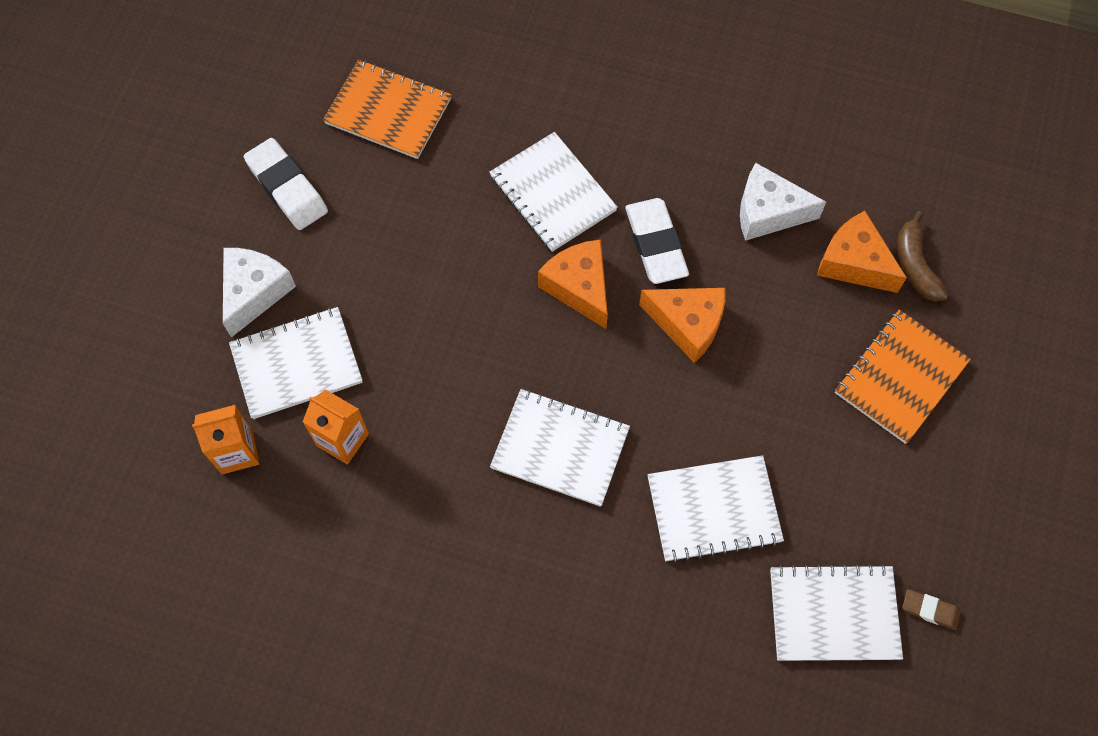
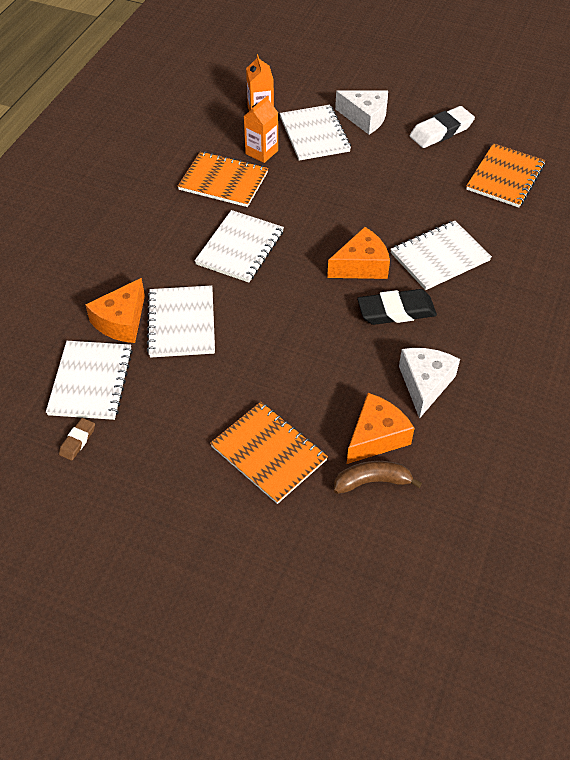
camera: 95 degrees right, 15 degrees down
(415, 490) = (223, 181): none -> orange notebook
(656, 244) = (396, 311): white eraser -> black eraser
(688, 324) = (327, 323): orange cheese -> orange cheese (121, 321)

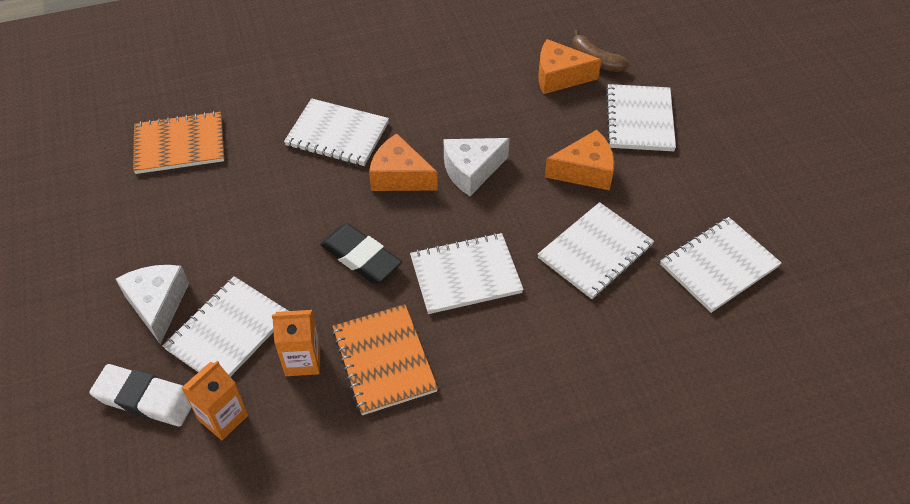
camera: 130 degrees left, 0 degrees up
(77, 441) = (769, 230): brown eraser -> none
(121, 321) = (643, 296): orange cheese -> orange cheese (585, 171)
(268, 453) = (639, 119): orange notebook -> white notebook
(396, 311) = (430, 127): black eraser -> black eraser (361, 257)
(425, 384) = (485, 77): white cheese -> white cheese (471, 171)
(441, 131) = (135, 227): white eraser -> white eraser (145, 399)

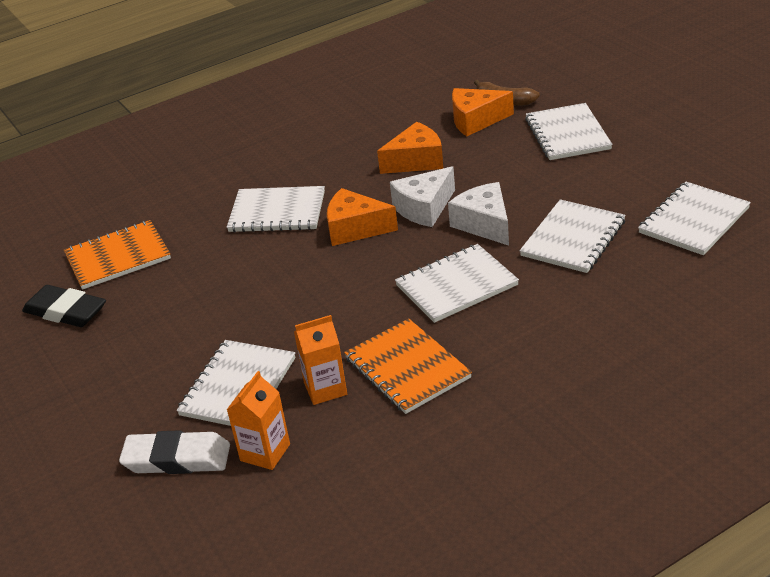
camera: 10 degrees left, 15 degrees down
(158, 305) = (154, 384): white cheese -> white cheese (484, 224)
(361, 257) = (346, 297): black eraser -> black eraser (66, 311)
(585, 171) = (534, 183): orange cheese -> orange cheese (416, 161)

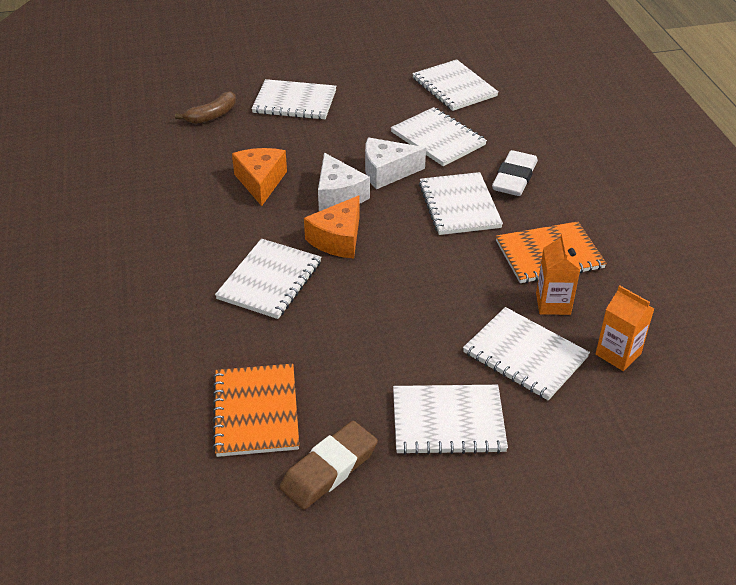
camera: 75 degrees left, 5 degrees up
(66, 311) = (329, 469): black eraser -> brown eraser
(135, 360) = (448, 421): none -> white notebook
(177, 459) = (605, 411): white eraser -> white eraser (514, 178)
(475, 120) = (227, 136): orange cheese -> none

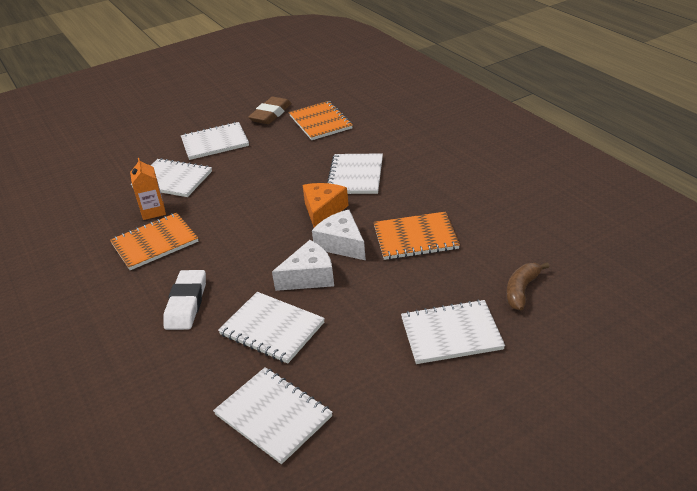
camera: 165 degrees right, 5 degrees down
(261, 182) = (415, 237): orange cheese -> orange notebook
(459, 205) = (234, 263): white notebook -> none
(618, 354) = (112, 194): orange carton -> none

